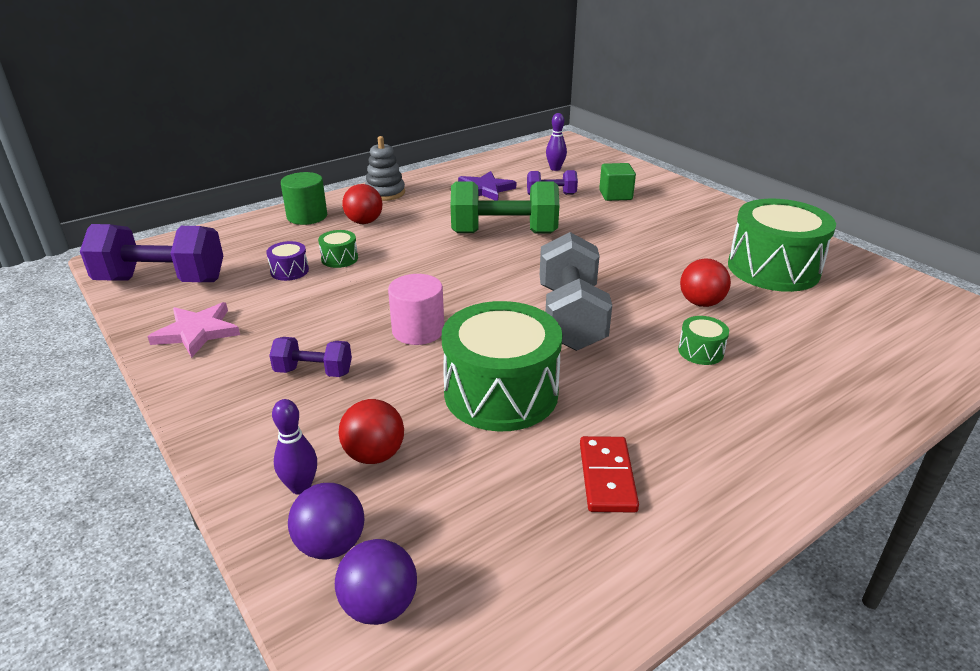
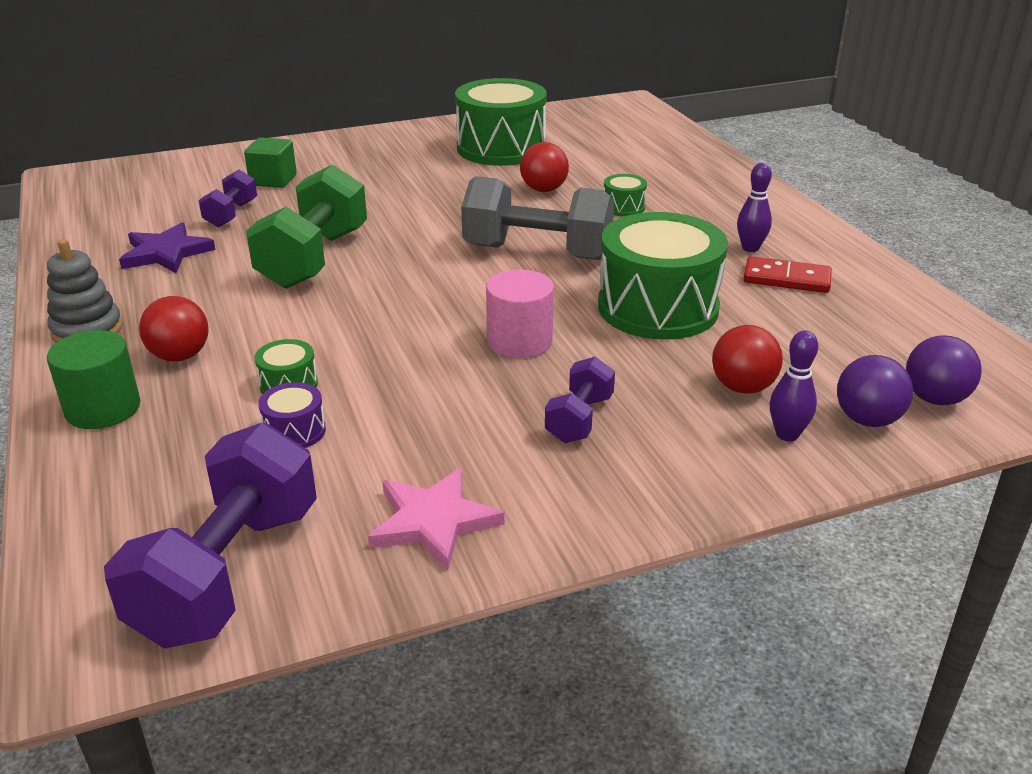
camera: 75 degrees left, 0 degrees up
(555, 168) = (151, 198): purple bowling pin -> purple bowling pin (750, 248)

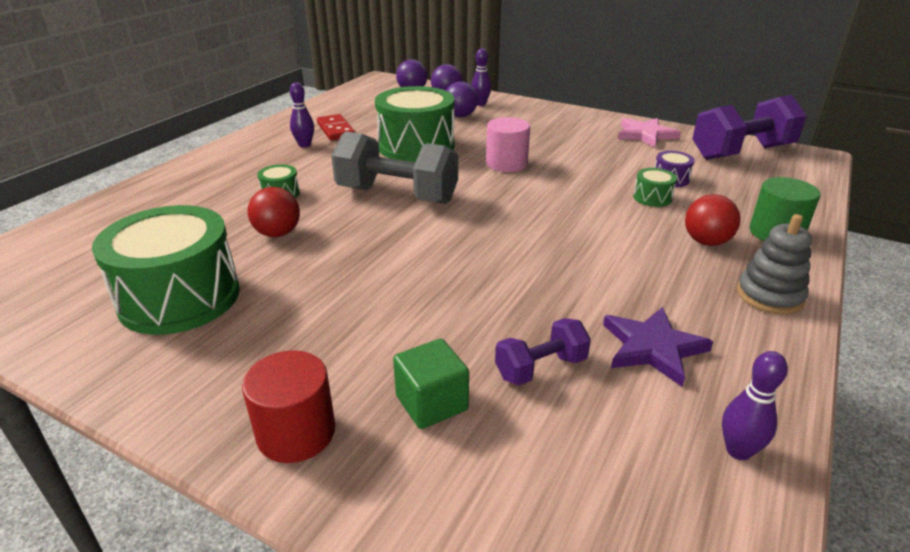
camera: 130 degrees left, 0 degrees up
(78, 232) = (738, 451): none -> purple bowling pin
(314, 259) = (535, 268): green dumbbell -> none
(321, 150) = (296, 433): none -> red cylinder
(537, 252) = (397, 195): grey dumbbell -> grey dumbbell turned 45 degrees counterclockwise
(579, 419) = (540, 133): purple dumbbell -> none
(742, 387) = (460, 116): red ball -> purple ball

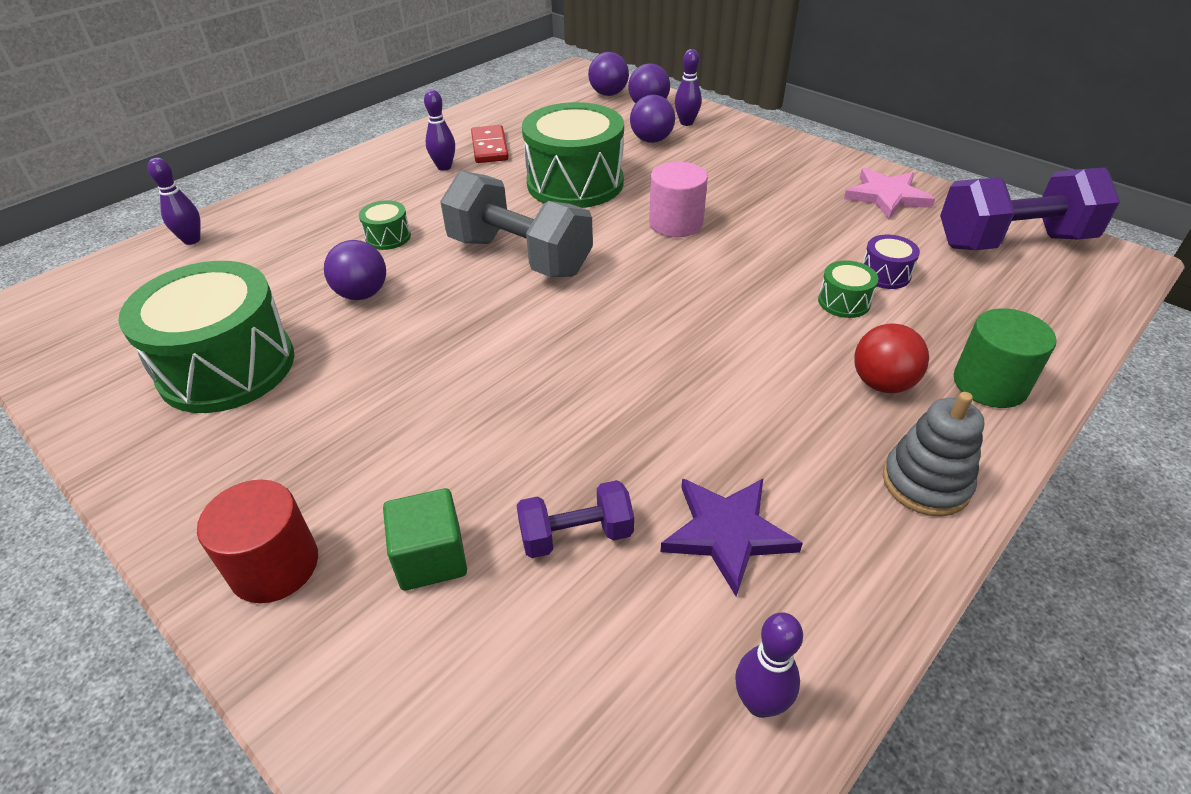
camera: 15 degrees right, 10 degrees up
(101, 213) = (192, 240): none -> purple bowling pin
(277, 233) = (362, 294): red ball -> purple ball

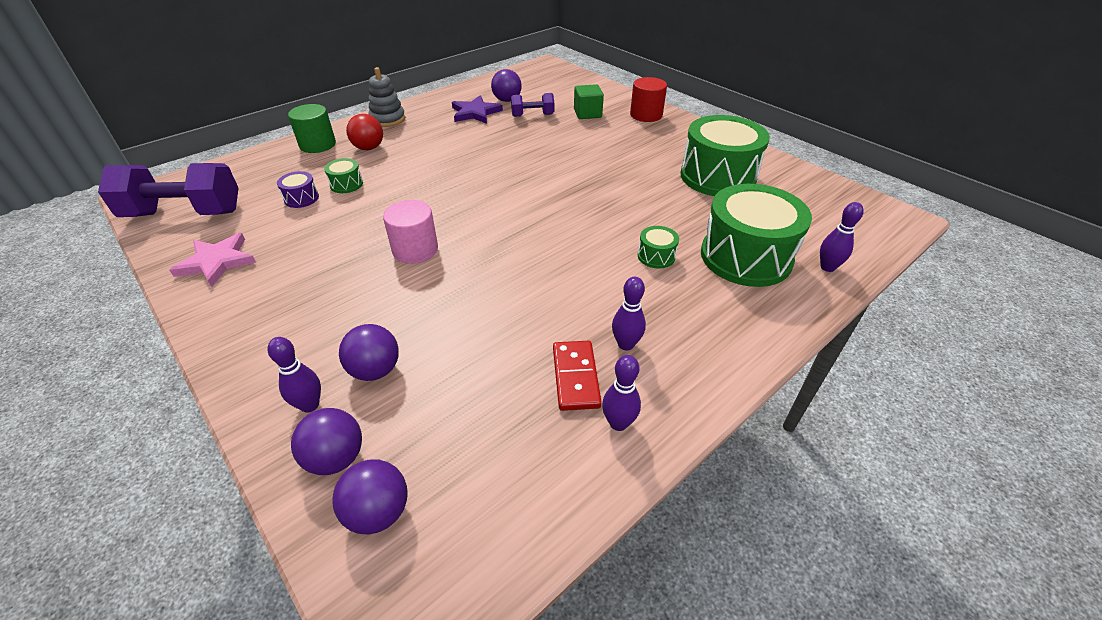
camera: 175 degrees left, 0 degrees up
(362, 294) = (657, 211): purple ball -> purple ball (507, 100)
(519, 256) = (547, 230): grey dumbbell -> none
(575, 183) = (486, 304): green drum -> green drum (745, 257)
(760, 703) = (485, 86): purple bowling pin -> purple bowling pin (618, 423)

